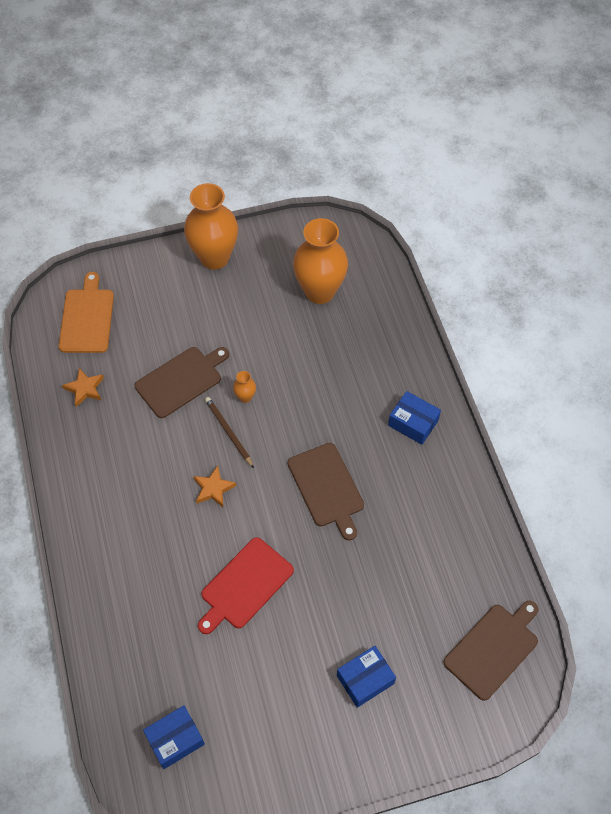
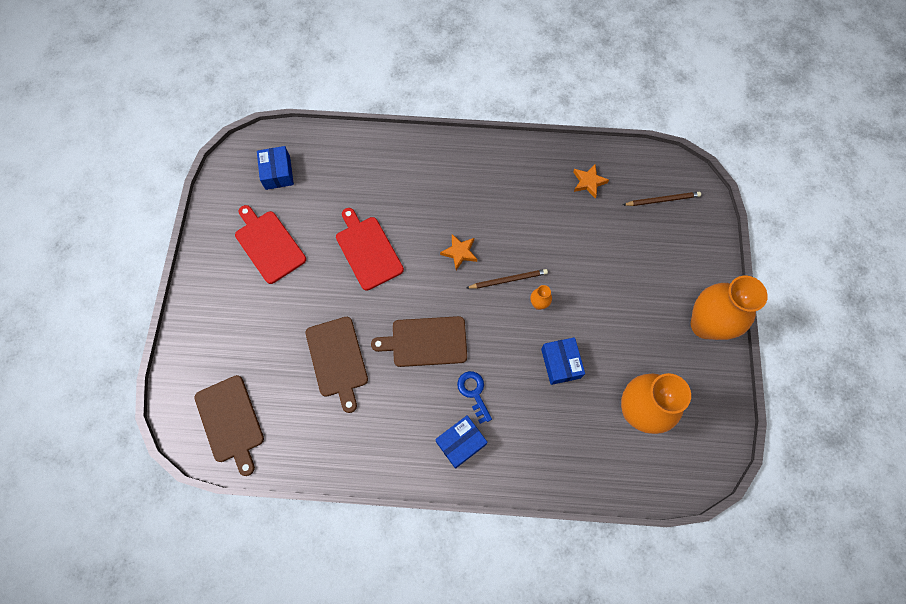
camera: 110 degrees right, 10 degrees up
(87, 318) = (662, 200): orange cutting board -> brown pencil
(181, 380) = (573, 257): brown cutting board -> brown cutting board (337, 359)
(277, 704) = (269, 245): none -> red cutting board
(360, 427) = (474, 392): none -> blue key
(365, 679) = (256, 312): blue box -> blue box (560, 363)

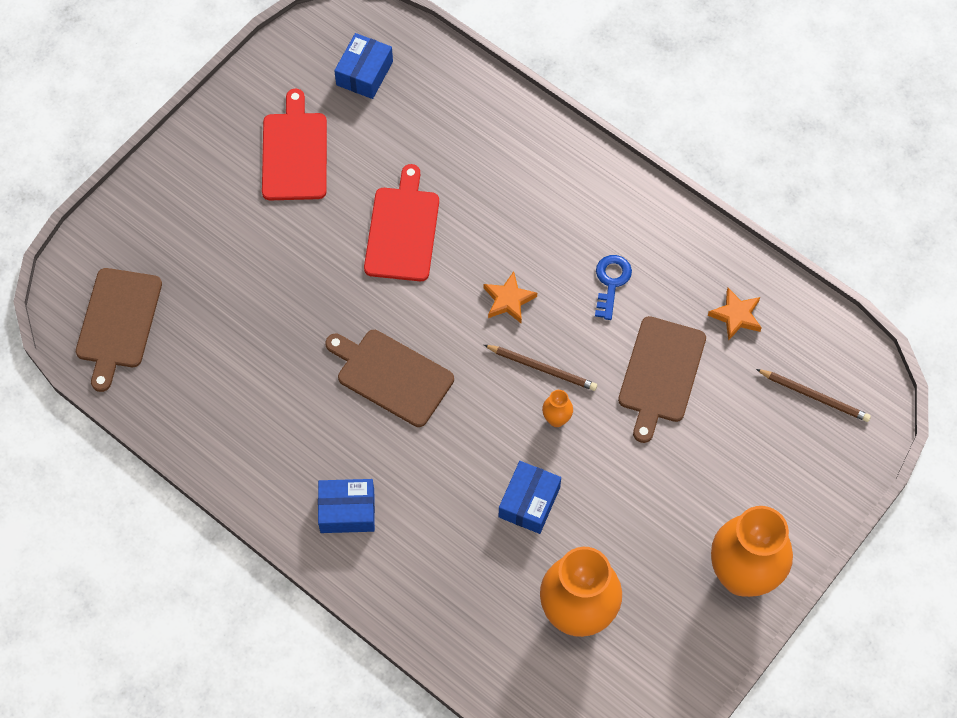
camera: 35 degrees right, 5 degrees down
(337, 359) = (278, 331): brown cutting board -> brown cutting board (661, 374)
(474, 392) = (403, 467): blue key -> blue key (611, 282)

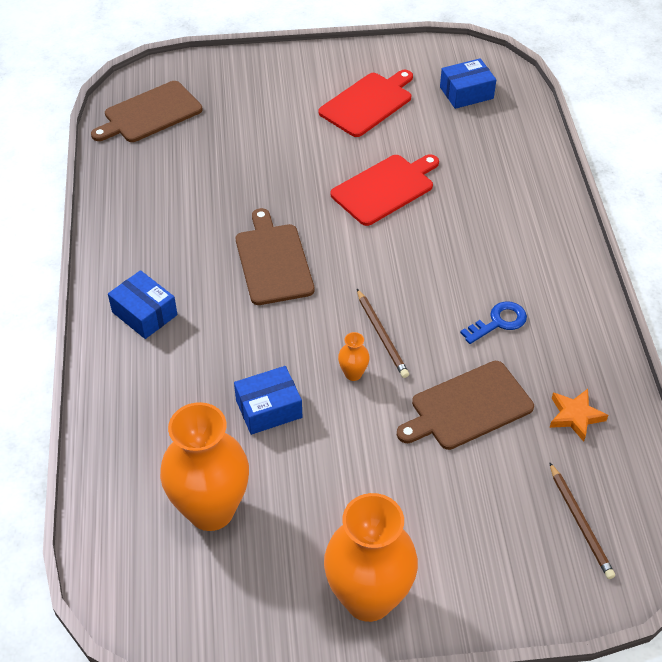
camera: 45 degrees right, 15 degrees down
(508, 300) = (408, 278): orange star -> none

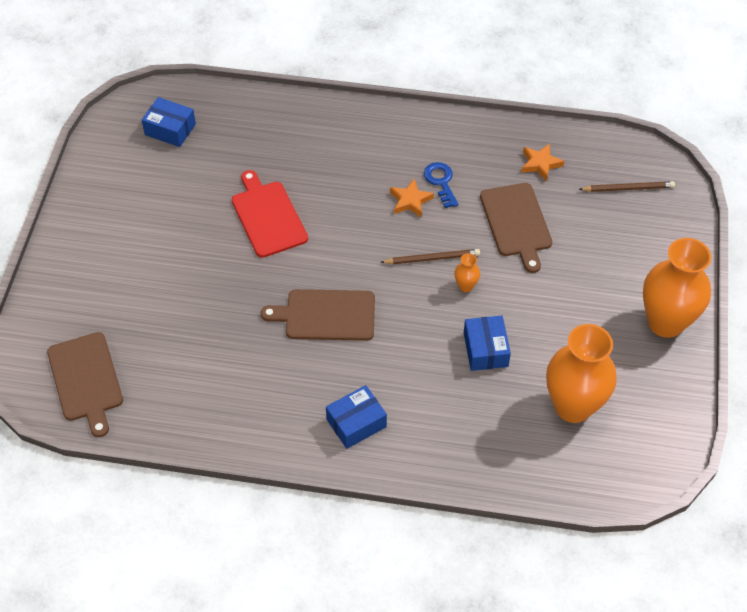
camera: 75 degrees left, 5 degrees up
(368, 103) = (151, 202): red cutting board -> none
(458, 300) = (410, 201): none -> orange star
(466, 93) = (170, 129): blue box -> blue box turned 60 degrees counterclockwise

